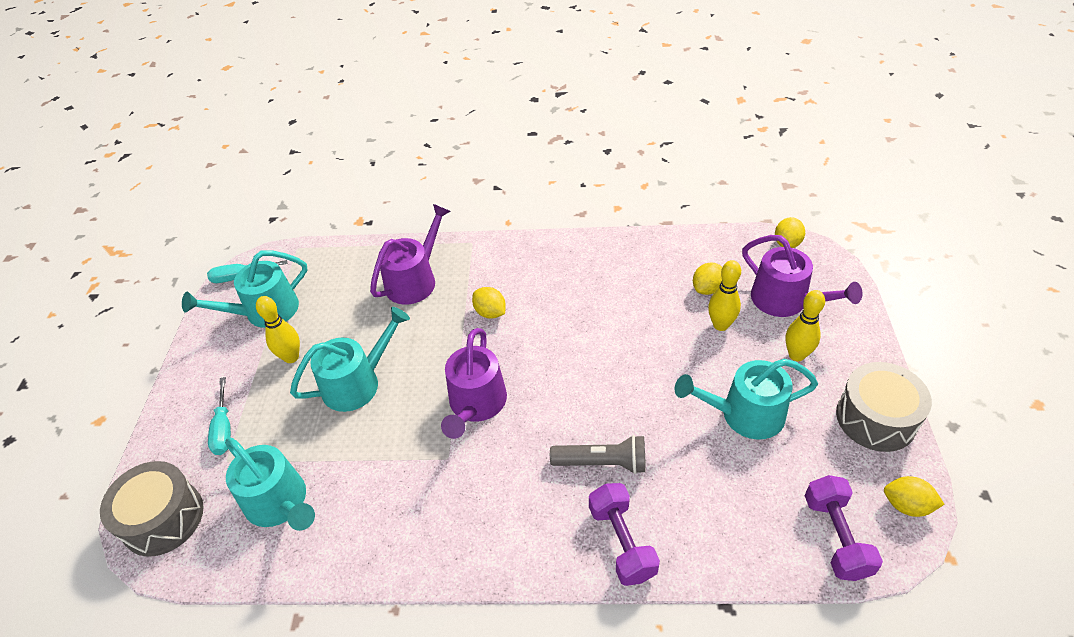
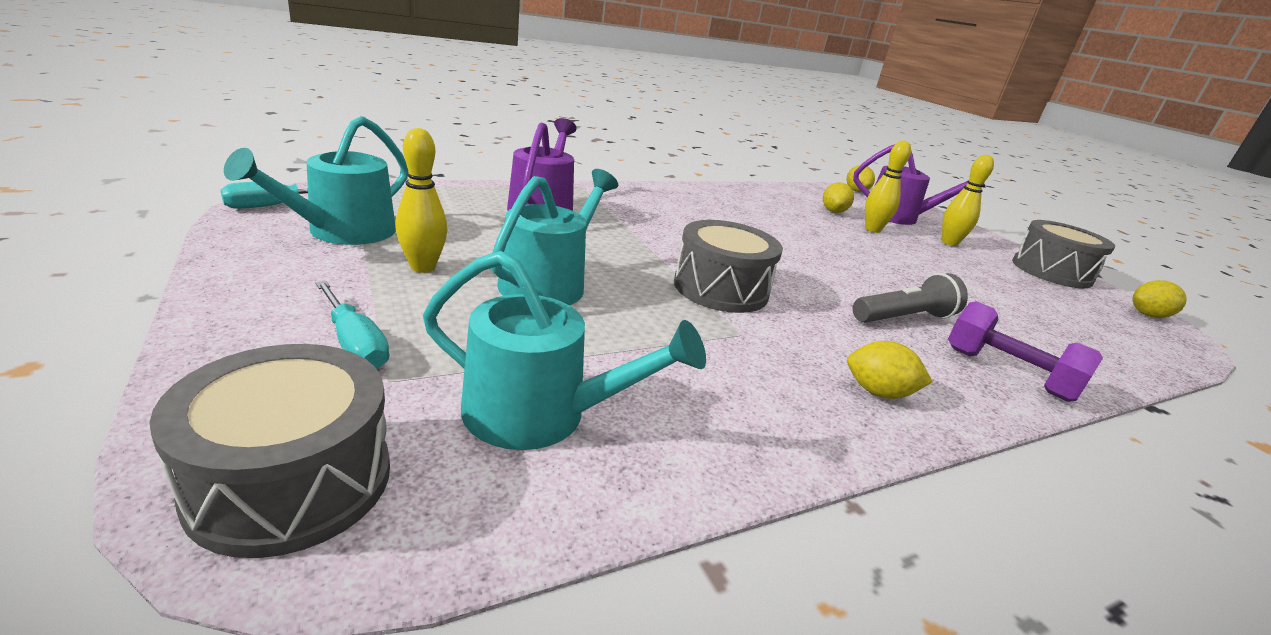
camera: 35 degrees left, 20 degrees down
(476, 404) = (720, 288): purple watering can -> grey drum
(490, 312) = (656, 227): yellow lemon -> yellow lemon (878, 392)
(745, 414) = (967, 276): turquoise watering can -> none
(836, 536) = (1143, 340): purple dumbbell -> none

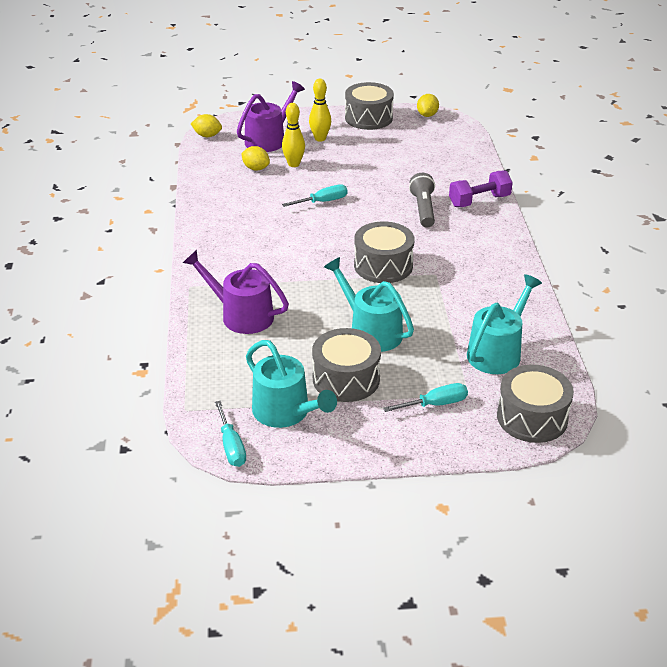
camera: 65 degrees left, 10 degrees up
(423, 267) = (346, 379): yellow bowling pin -> grey drum
(819, 246) = (322, 202): none -> turquoise screwdriver
(878, 392) = (490, 249): yellow lemon -> none

